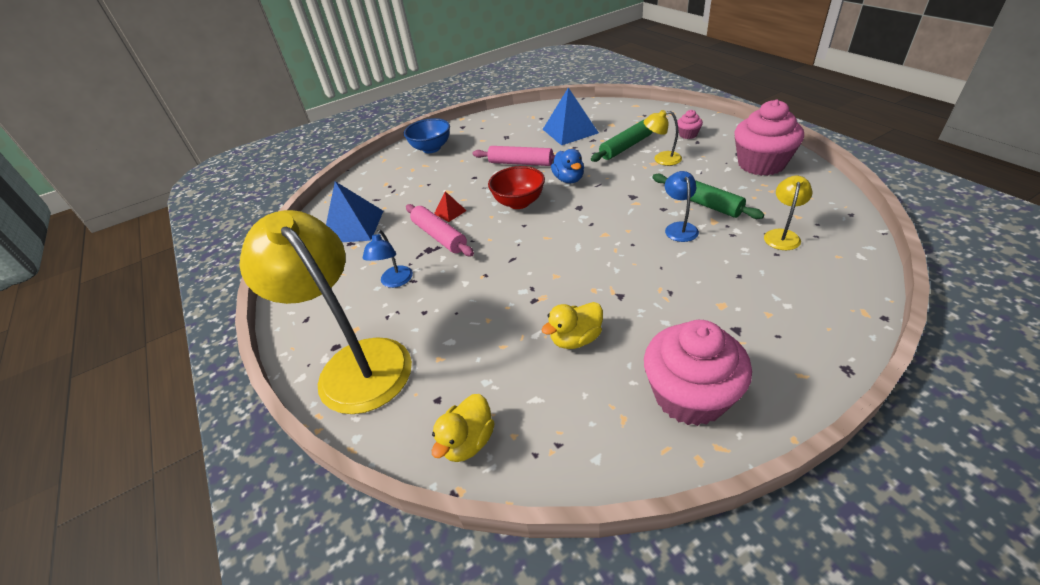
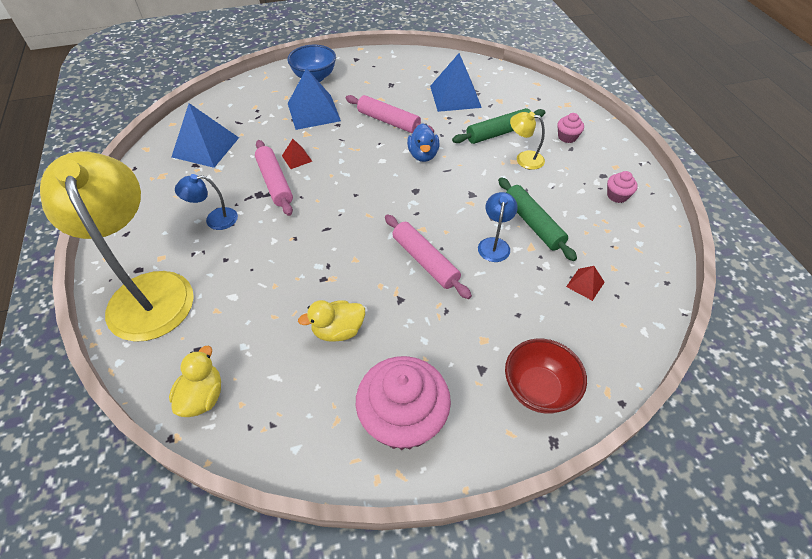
camera: 10 degrees right, 10 degrees up
(395, 282) = (214, 219): blue lamp -> blue lamp turned 60 degrees clockwise
(445, 173) = (313, 112): none -> blue pyramid
(468, 441) = (203, 397): yellow duck -> yellow duck turned 150 degrees clockwise
(519, 203) = (363, 167): red bowl -> red bowl (538, 389)
(623, 258) = (425, 261): none -> pink rolling pin
(761, 164) = (617, 195): pink cupcake -> pink cupcake, size x0.44
(782, 235) = (585, 284): yellow lamp -> red pyramid

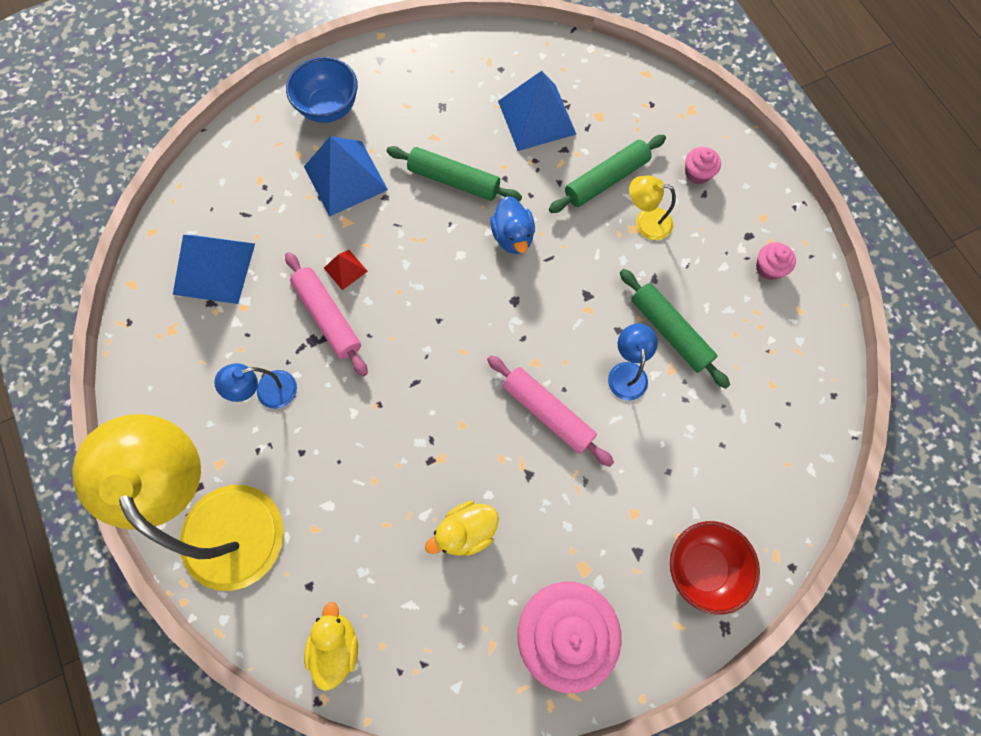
camera: 10 degrees left, 20 degrees up
(388, 121) = (454, 180): pink rolling pin -> green rolling pin
(585, 284) = (741, 414): red pyramid -> none

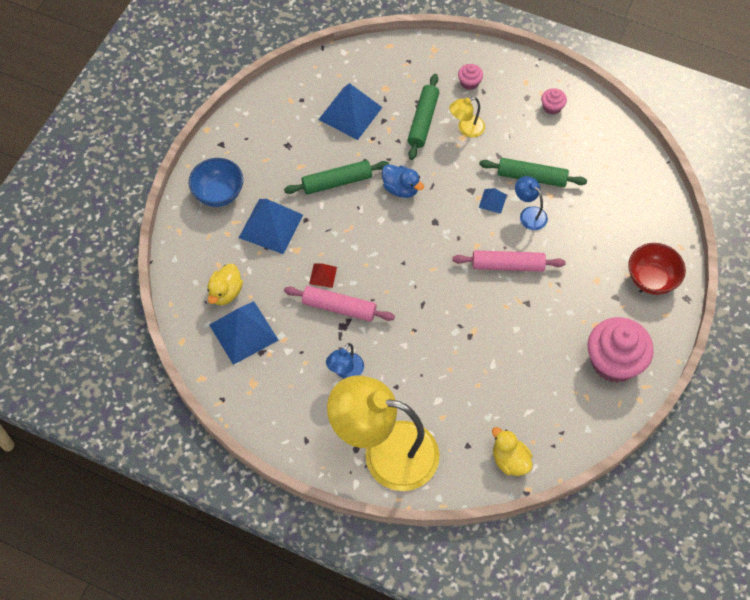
camera: 40 degrees left, 10 degrees down
(466, 531) = (522, 354): yellow duck -> yellow duck (225, 292)
(599, 325) = (492, 201): none -> blue pyramid

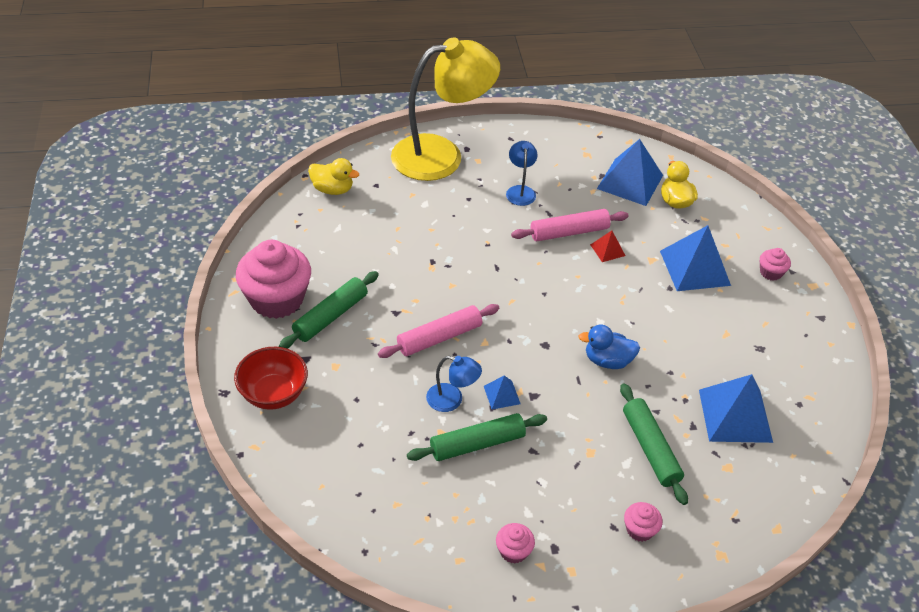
camera: 145 degrees right, 15 degrees down
(218, 193) = (770, 272): blue bowl -> pink cupcake
(337, 182) = (676, 336): green rolling pin -> green rolling pin (330, 316)
(466, 129) = (595, 464): yellow lamp -> none

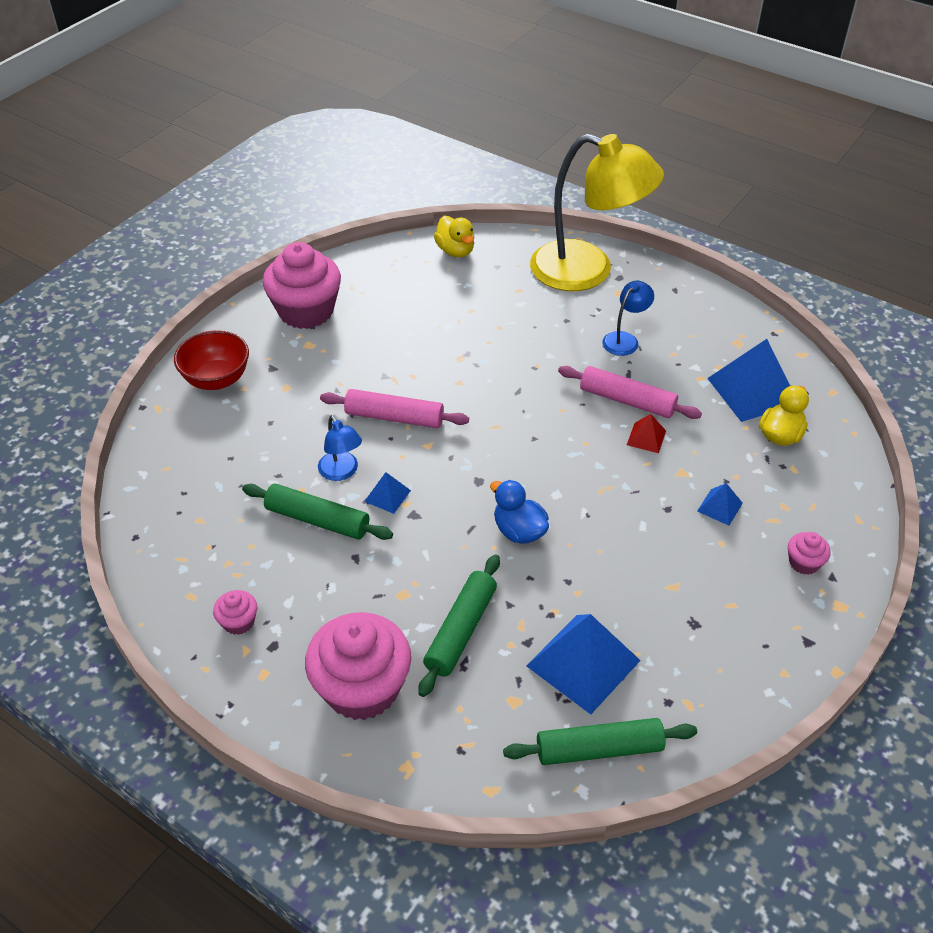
camera: 45 degrees right, 0 degrees up
(330, 316) = (330, 348): green rolling pin -> green rolling pin (599, 749)
(639, 529) = (362, 688): pink cupcake -> pink cupcake, size x2.26
(694, 268) = (719, 507): blue pyramid -> blue pyramid, size x0.48

